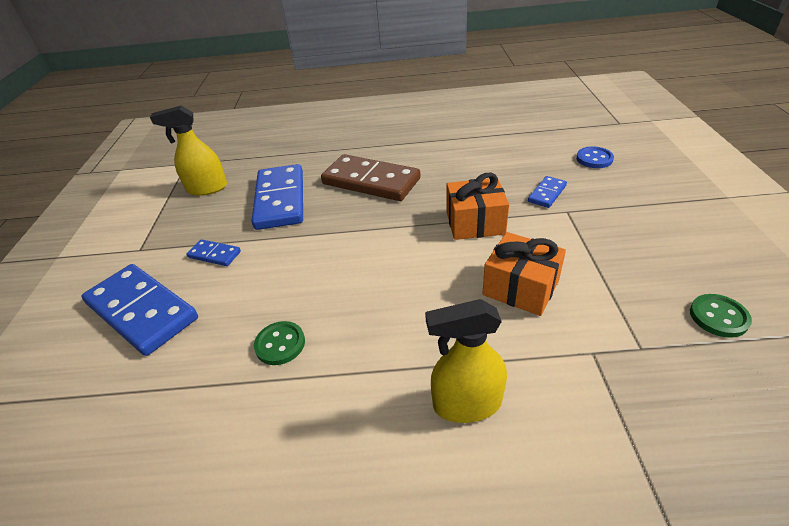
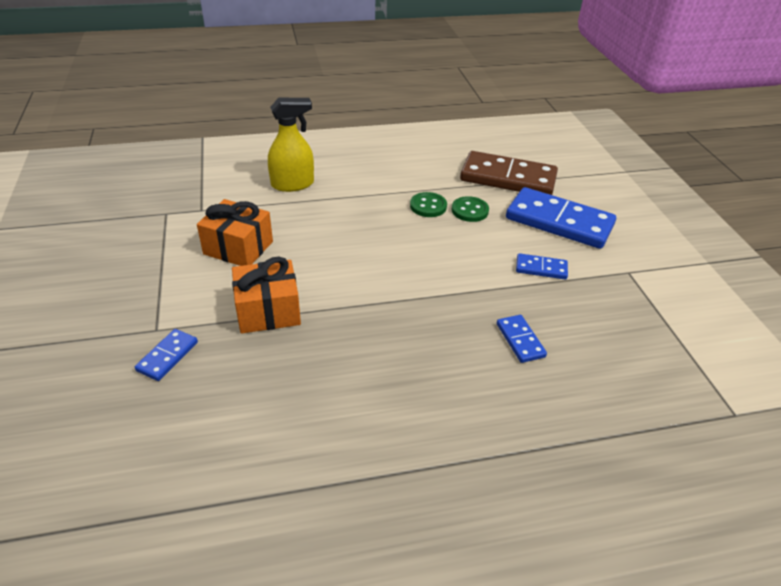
camera: 165 degrees right, 0 degrees up
(207, 188) = (641, 358): yellow spray bottle -> none
(280, 200) = (520, 340): blue domino -> blue domino, size x0.46
(371, 181) = (408, 375): brown domino -> brown domino (508, 178)
(594, 159) = (60, 431): blue button -> none
(718, 317) = (92, 232): green button -> green button (470, 210)

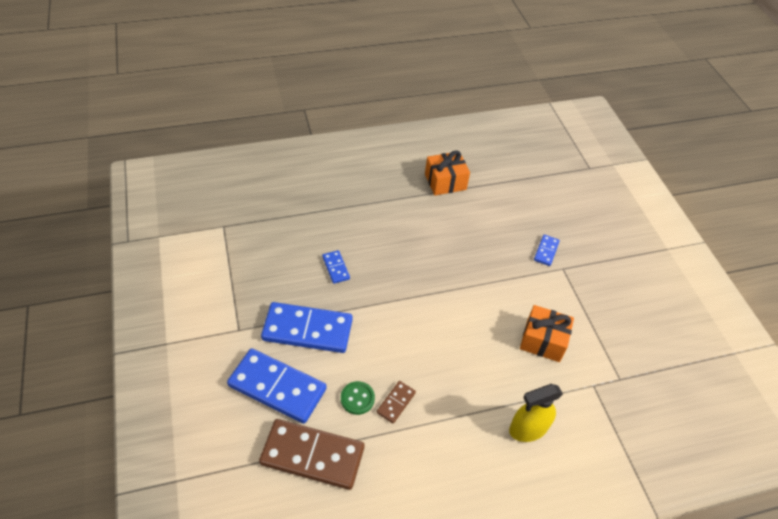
camera: 175 degrees right, 10 degrees up
(268, 311) = (500, 284): orange gift -> orange gift (445, 182)
(428, 206) = (396, 403): green button -> brown domino
(541, 268) = (307, 330): blue domino -> blue domino, size x2.17

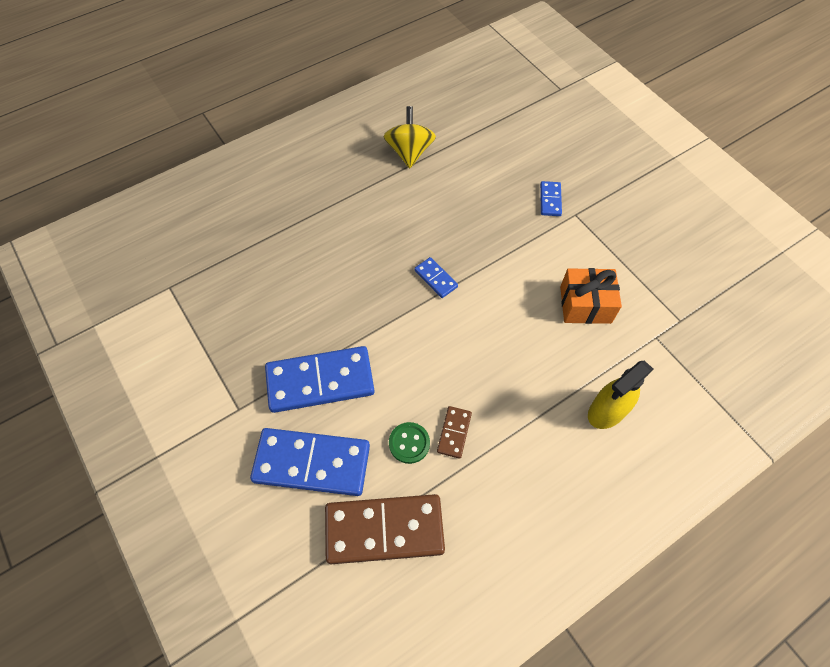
camera: 15 degrees left, 10 degrees up
(336, 268) = (324, 295): blue domino -> blue domino (435, 279)
(445, 182) = (409, 152): orange gift -> yellow spinning top

